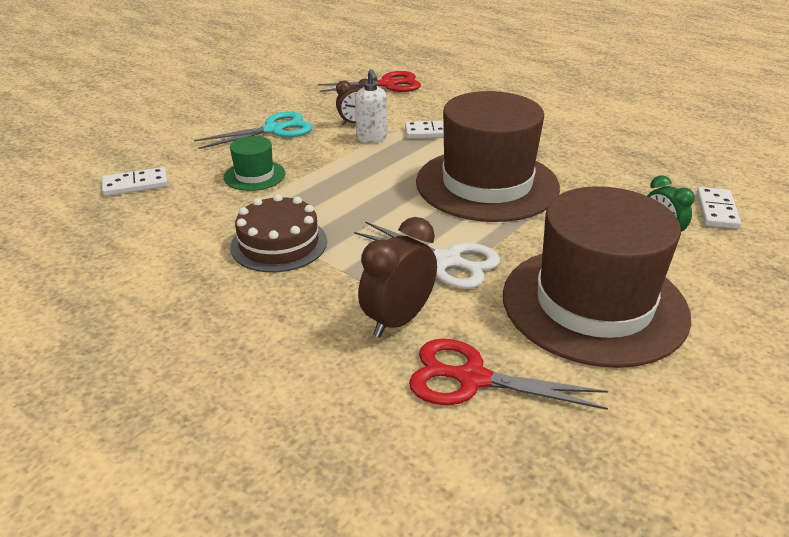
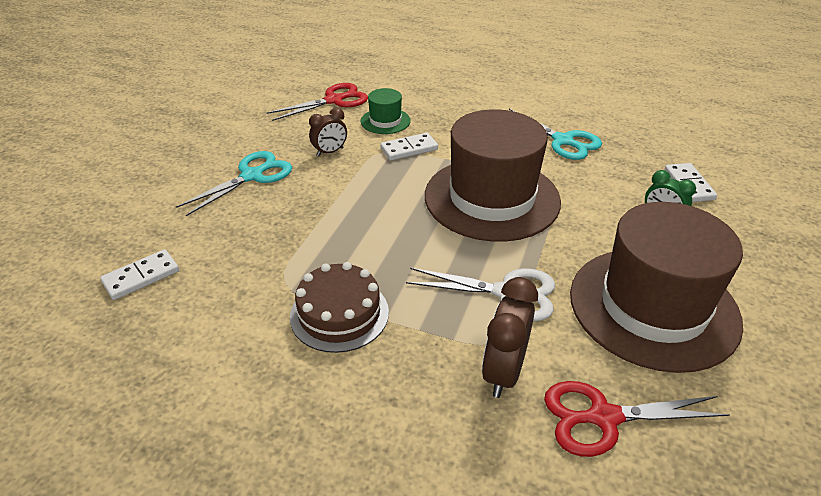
camera: 20 degrees left, 5 degrees up
(254, 175) = (265, 236): green hat -> green hat (385, 121)
(371, 138) = (356, 167): white soap dispenser -> none
(598, 150) = (563, 141): none -> turquoise scissors

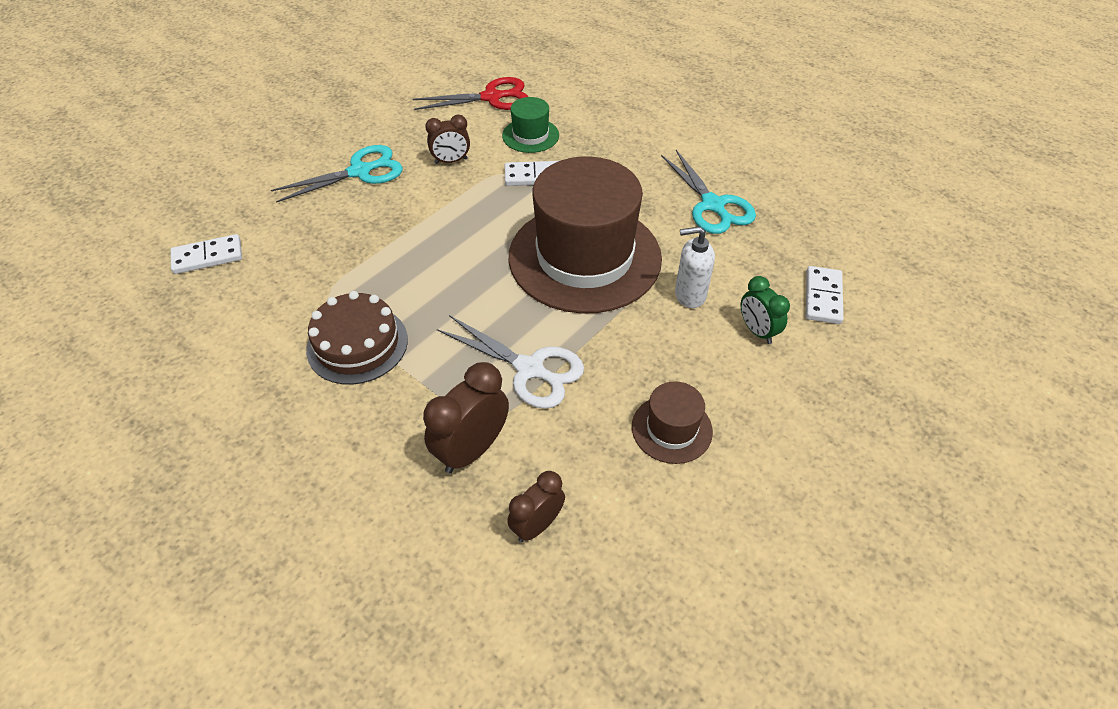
camera: 20 degrees right, 10 degrees up
(593, 206) = (689, 295): none -> white soap dispenser
(603, 417) = (537, 525): red scissors -> brown clock
(653, 307) = (671, 429): brown hat -> brown hat, size x0.44

